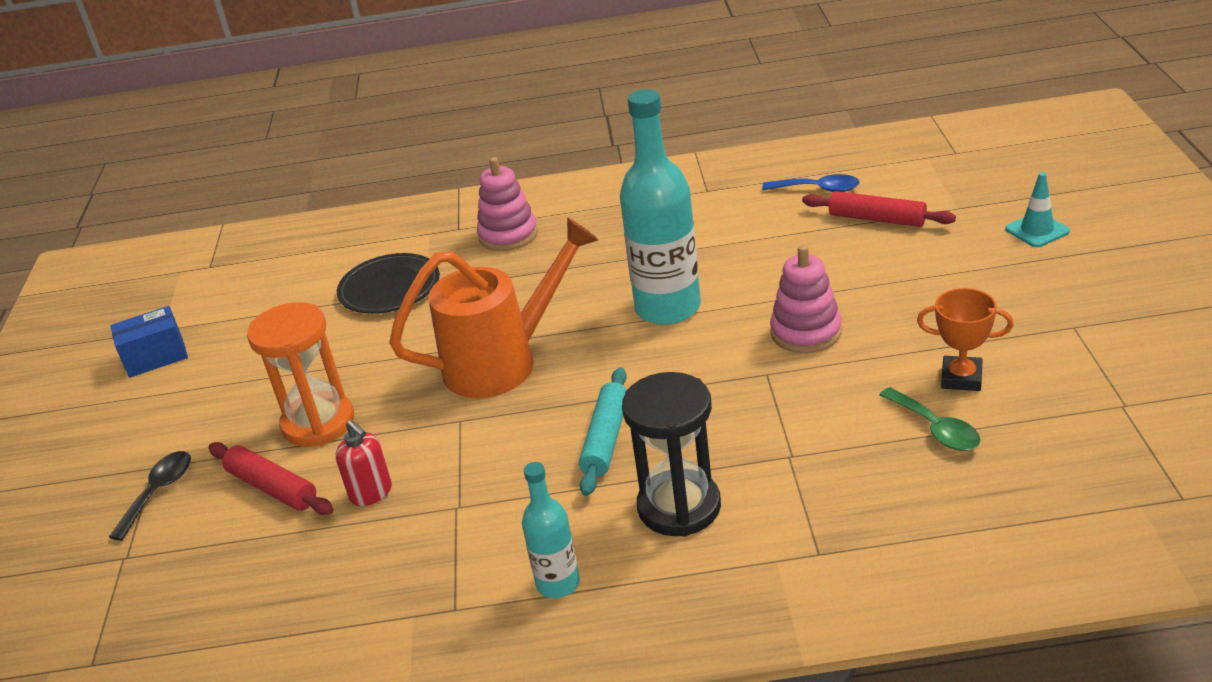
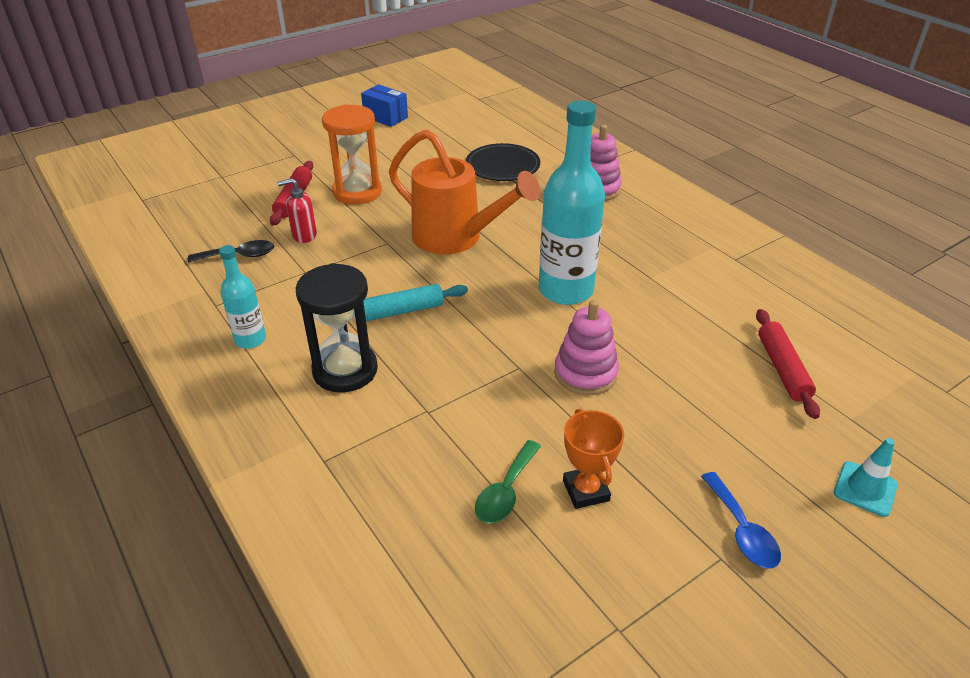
camera: 55 degrees right, 5 degrees up
(158, 492) = (275, 165): black spoon -> black spoon (239, 255)
(371, 493) = (304, 235): red soap dispenser -> red soap dispenser turned 60 degrees clockwise
(818, 189) = (795, 319): blue spoon -> blue spoon (742, 530)

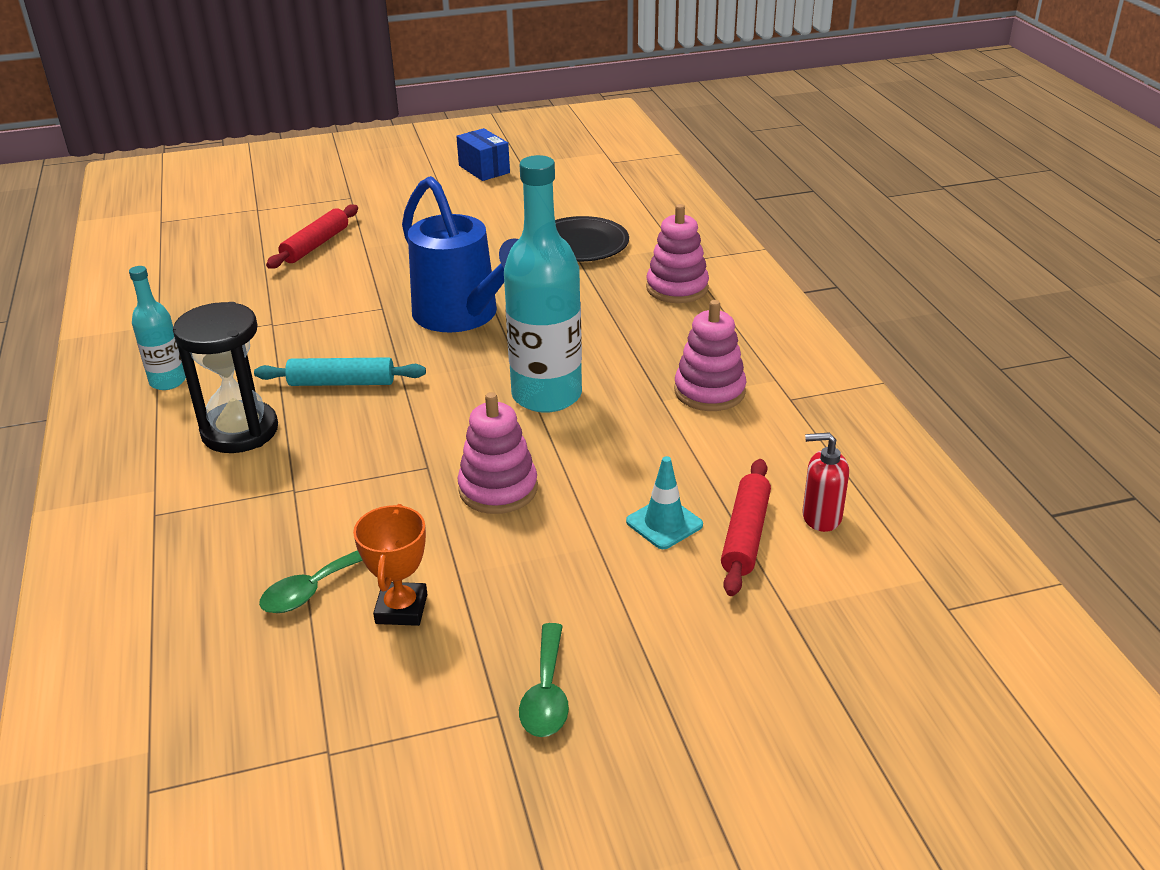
camera: 20 degrees right, 5 degrees down
(239, 255) = (217, 295): black spoon -> none
(304, 235) = (298, 285): red soap dispenser -> red soap dispenser (821, 517)
(357, 192) = (390, 248): orange hourglass -> none
(455, 238) = (462, 316): orange watering can -> blue watering can
(677, 264) = (709, 391): none -> pink stacking toy
(742, 530) = (546, 693): blue spoon -> green spoon
(865, 489) = (737, 689): turquoise traffic cone -> turquoise traffic cone (664, 523)

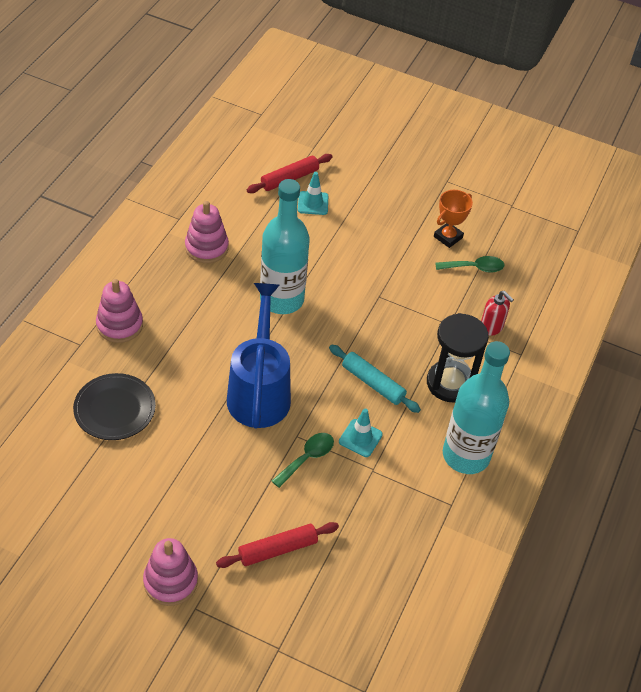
camera: 145 degrees left, 15 degrees up
(168, 381) = (466, 455): turquoise bottle -> turquoise bottle, size x1.91
(310, 337) = (360, 438): none -> turquoise traffic cone
(484, 169) = (56, 569): blue box -> none
(498, 489) = (360, 263): pink stacking toy -> pink stacking toy (170, 581)
(546, 693) = (425, 177): green spoon -> green spoon (307, 458)
(821, 517) = (252, 166): red soap dispenser -> red soap dispenser (491, 327)

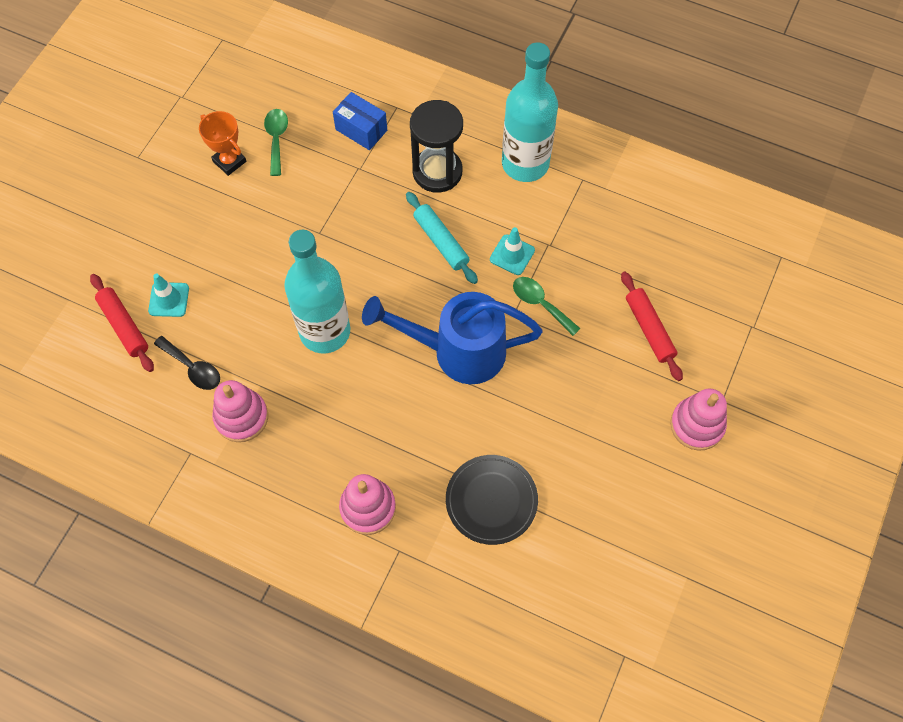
camera: 85 degrees left, 15 degrees up
(251, 218) = (193, 368): none -> black spoon
(373, 383) = (441, 242): turquoise rolling pin -> turquoise rolling pin turned 75 degrees counterclockwise
(491, 327) = (361, 130): red soap dispenser -> blue box

